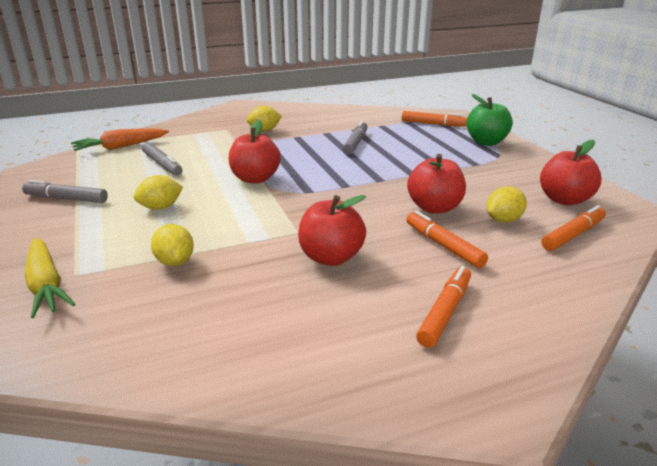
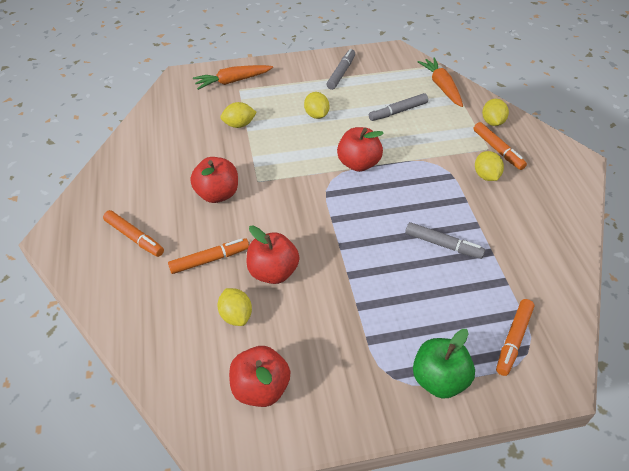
camera: 100 degrees right, 20 degrees up
(46, 285) = (232, 81): yellow carrot -> orange carrot
(187, 128) = (492, 122): none -> yellow lemon
(573, 235) = (193, 358): orange marker -> orange marker (498, 150)

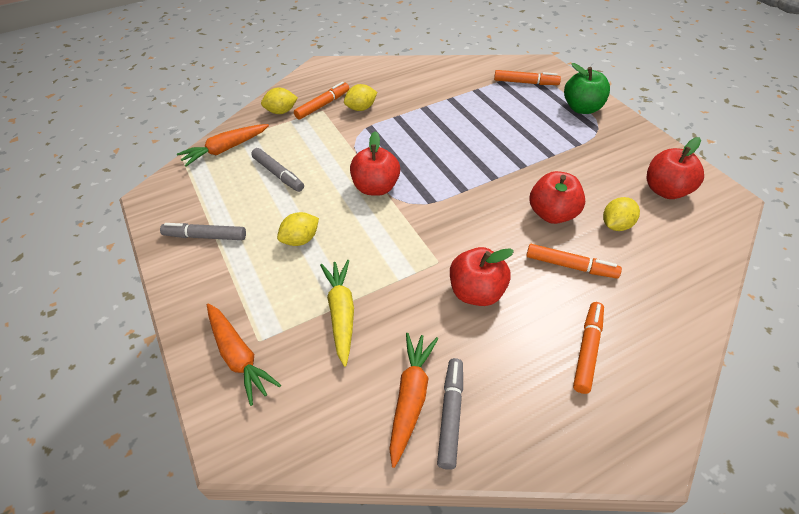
camera: 105 degrees left, 0 degrees up
(160, 143) = (411, 398): none -> orange carrot
(210, 260) = (570, 266): orange marker -> orange marker turned 150 degrees clockwise
(239, 125) = (341, 313): yellow lemon -> yellow carrot
(443, 245) = (457, 121): grey marker -> grey marker (451, 415)

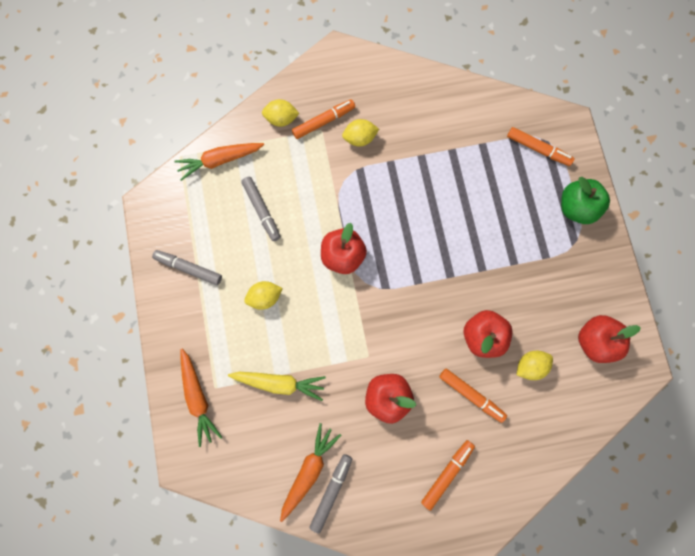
camera: 15 degrees right, 30 degrees up
(341, 313) = (279, 382): yellow carrot -> yellow carrot turned 90 degrees clockwise

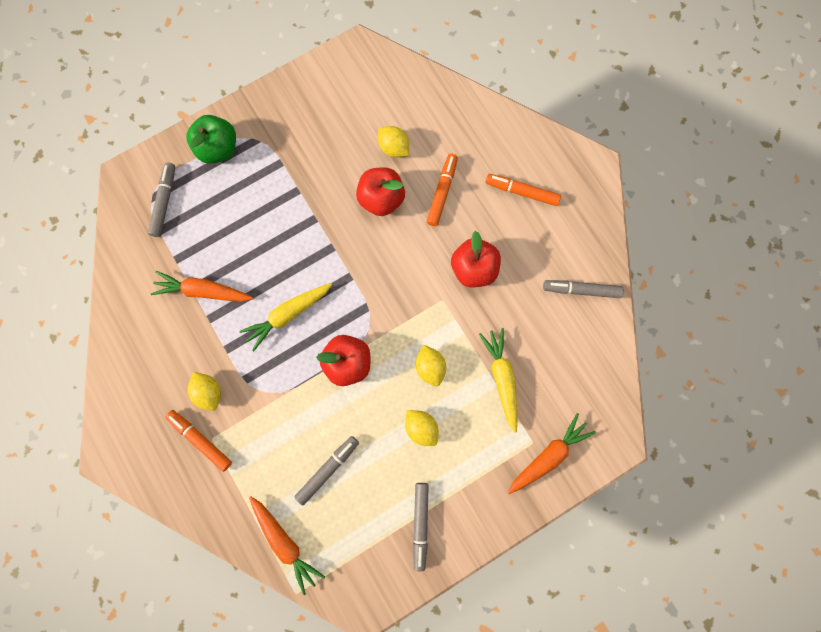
camera: 110 degrees left, 0 degrees up
(281, 119) = (212, 490): yellow lemon -> yellow lemon (430, 367)
(309, 470) = (571, 318): orange carrot -> orange carrot (203, 291)
(402, 219) = (288, 315): none -> yellow carrot
(538, 149) = (164, 202): orange marker -> grey marker
(594, 340) = (348, 98): red apple -> none

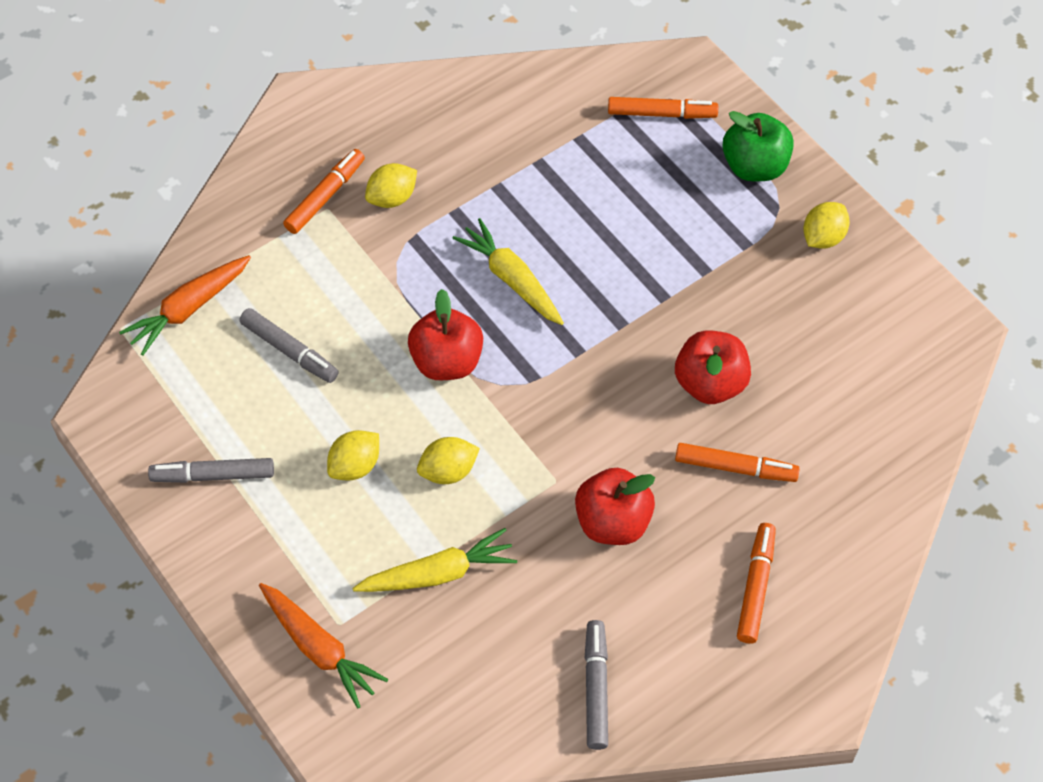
camera: 85 degrees right, 20 degrees down
(164, 202) = (661, 114): grey marker -> orange marker
(203, 291) = (536, 174): orange carrot -> none
(394, 148) = (798, 393): yellow lemon -> yellow lemon (823, 237)

